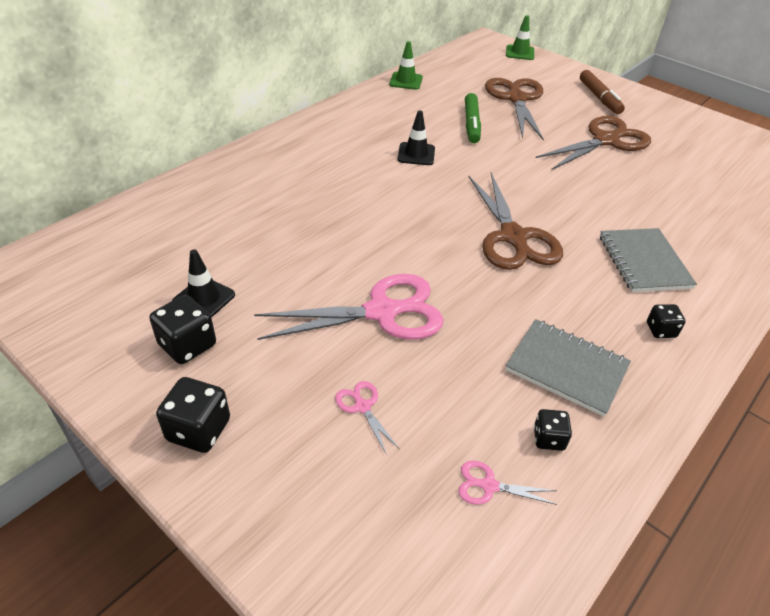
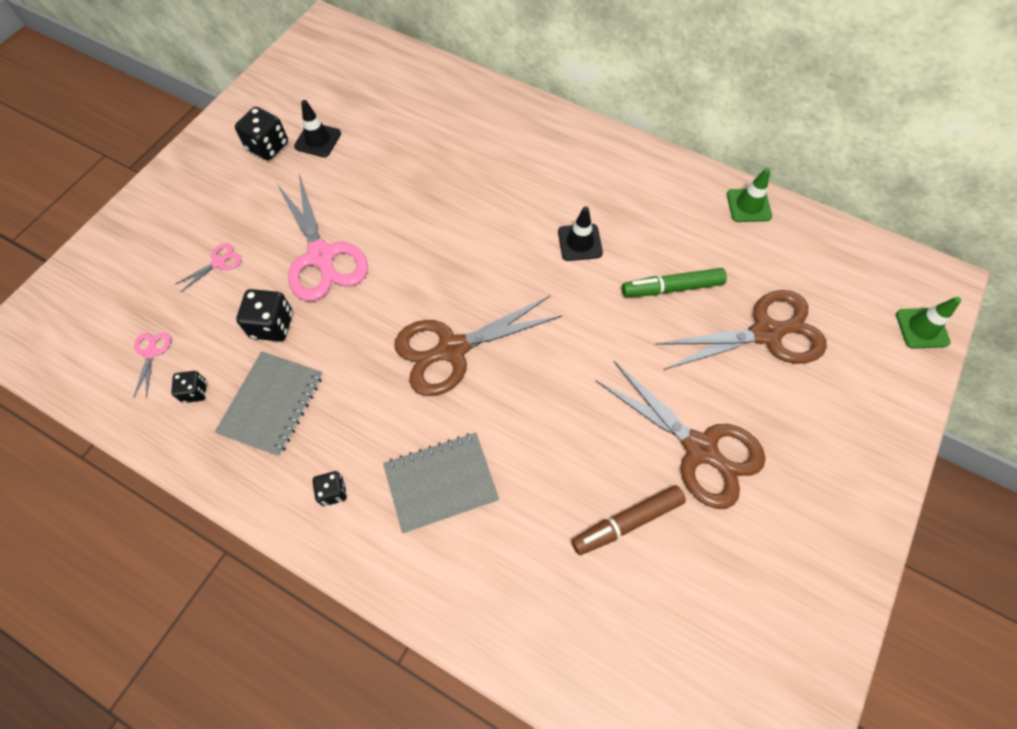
camera: 80 degrees right, 20 degrees up
(199, 430) = (193, 176): black dice -> black dice (272, 325)
(599, 98) = (828, 443): brown marker -> brown marker (627, 522)

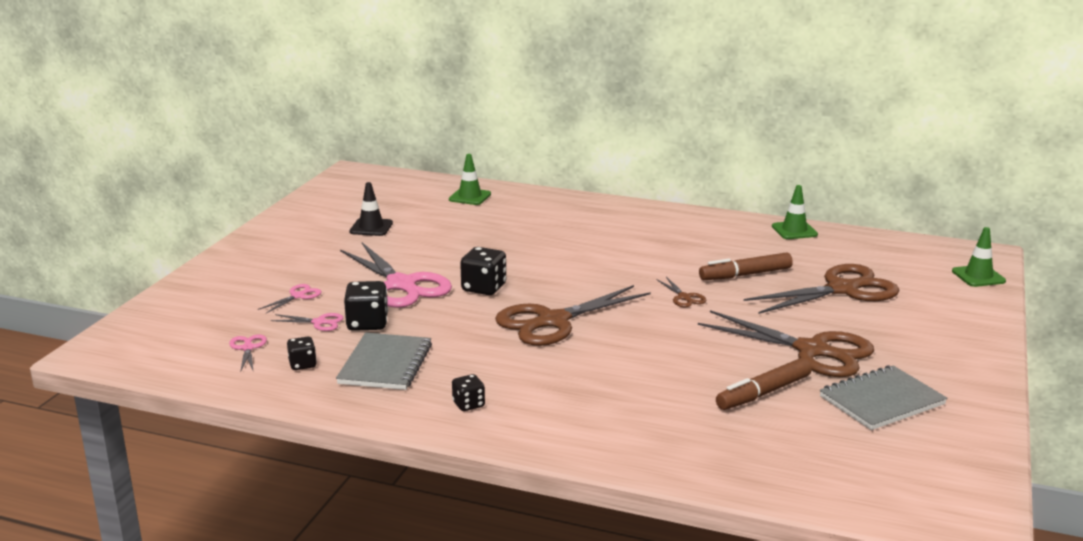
camera: 10 degrees left, 40 degrees down
(227, 316) = (319, 322): none -> pink scissors
(268, 146) = (322, 234): black dice -> black dice (484, 288)
(429, 92) = (470, 197): none -> green traffic cone
(441, 482) = (574, 389): grey notebook -> grey notebook (881, 400)
(580, 242) = (648, 259): black traffic cone -> none
(596, 324) = (684, 297): none -> brown scissors
(672, 288) = (745, 275): green marker -> brown marker

